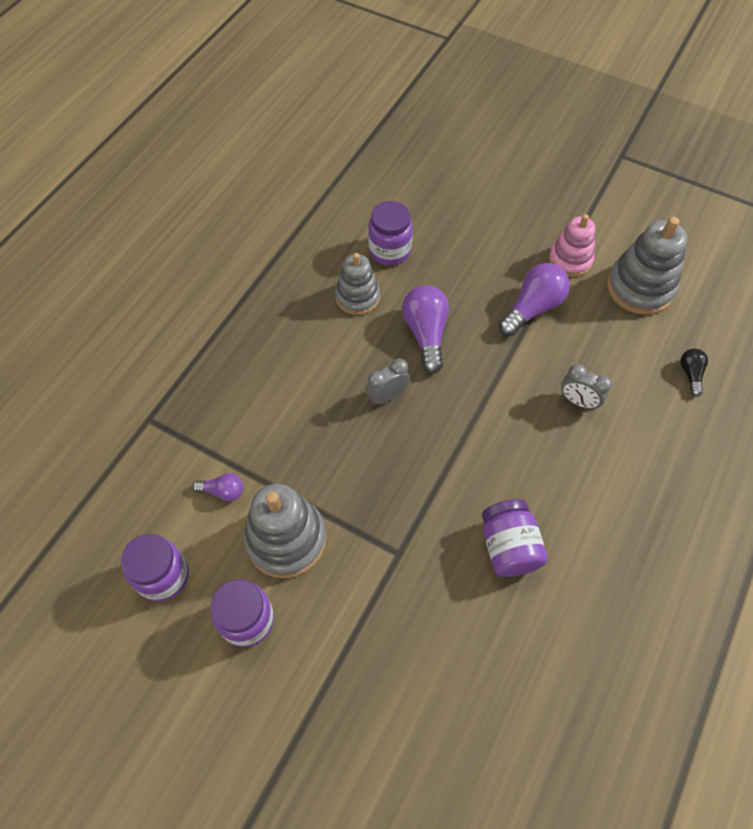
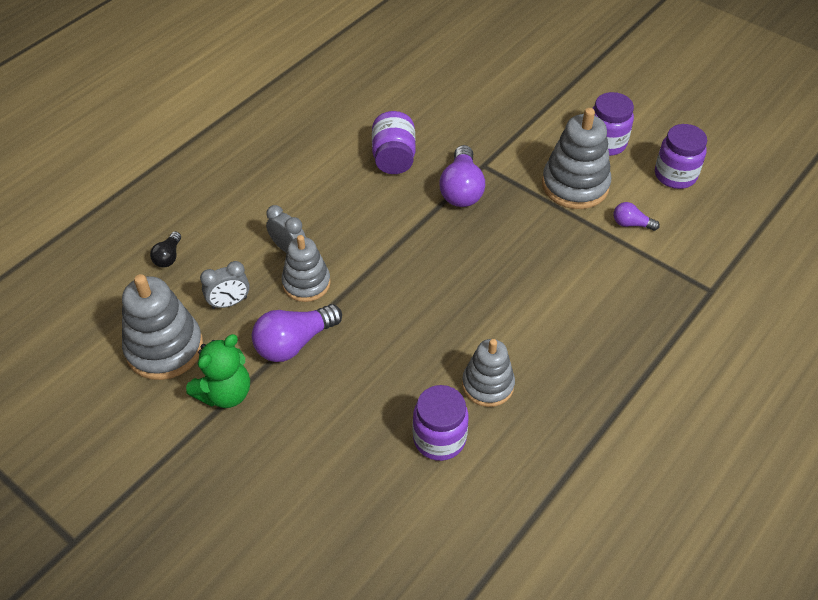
camera: 170 degrees left, 10 degrees down
(387, 396) = (472, 278): grey clock -> grey clock (229, 303)
(426, 334) = (419, 332): purple light bulb -> purple light bulb (461, 189)
(545, 366) = (306, 283): none -> grey stacking toy
(570, 260) = (225, 393): pink stacking toy -> green teddy bear

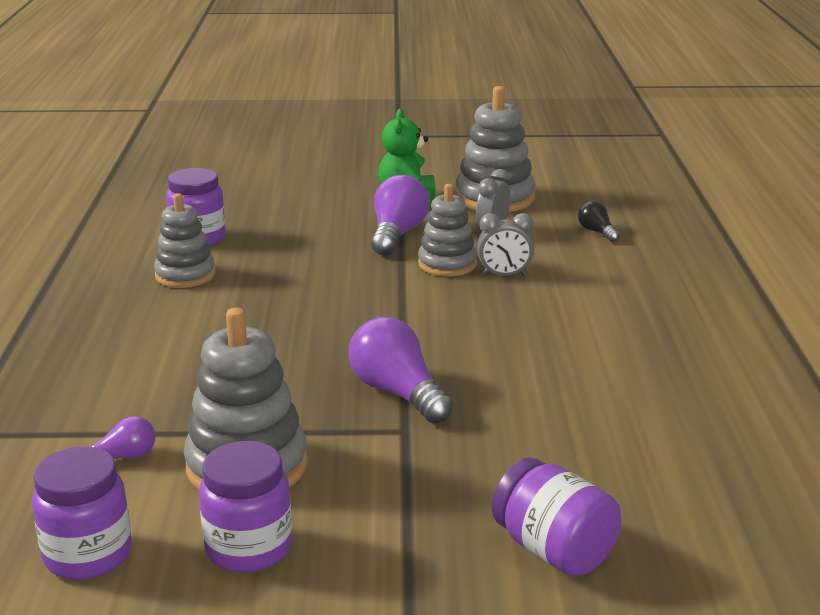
camera: 140 degrees right, 25 degrees down
(394, 158) = (528, 385): purple jar -> purple jar (553, 550)

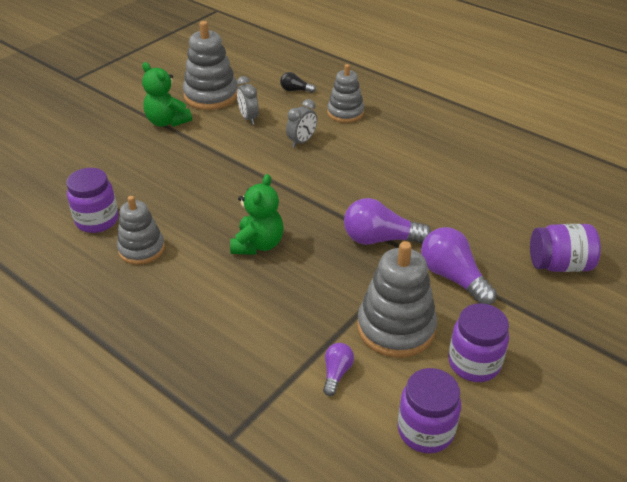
camera: 50 degrees left, 15 degrees up
(278, 327) = (258, 244): none -> green teddy bear
(397, 234) = (206, 148): purple light bulb -> purple light bulb (453, 277)
(447, 264) = (265, 151): grey stacking toy -> grey stacking toy (345, 113)

